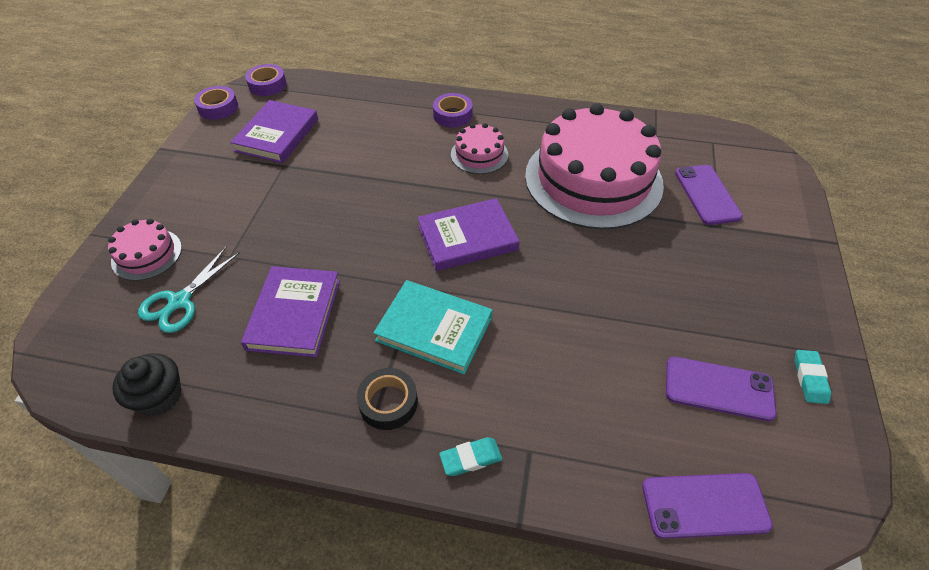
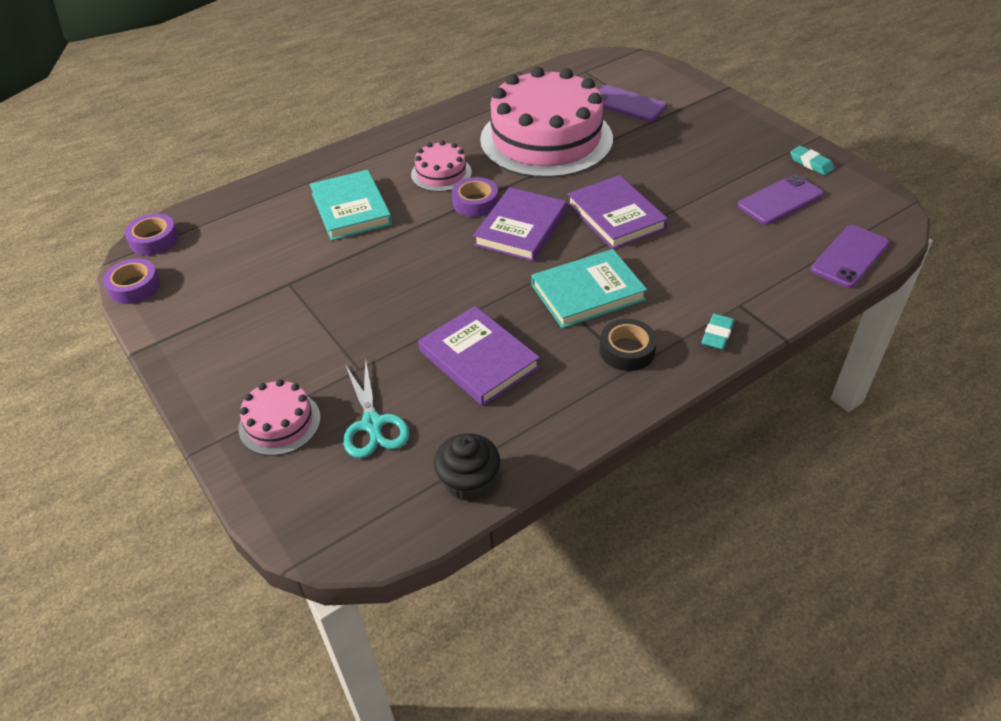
camera: 45 degrees left, 5 degrees down
(277, 135) = (240, 268): purple book -> purple book (616, 216)
(389, 140) = (351, 209): none -> turquoise book
(452, 115) = (374, 161): purple tape -> purple tape (475, 202)

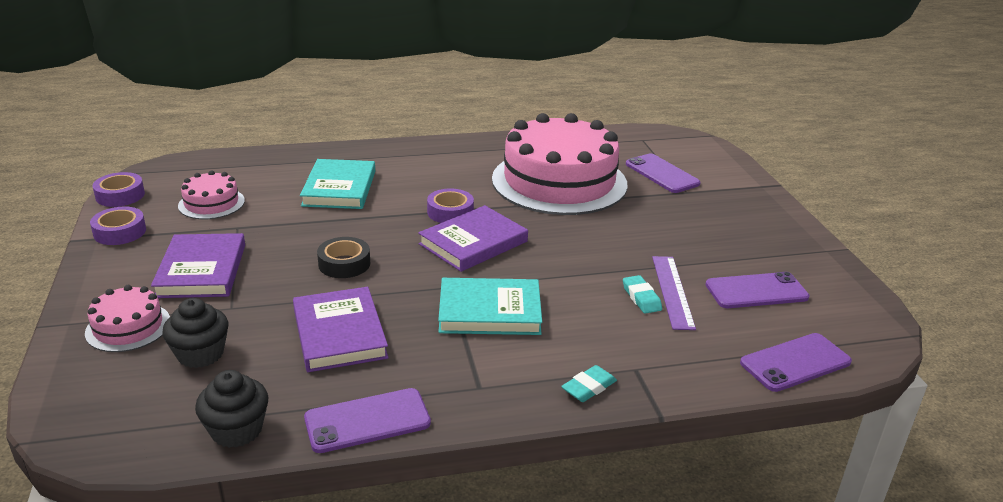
camera: 20 degrees right, 15 degrees down
(154, 240) = (166, 168): purple tape -> purple tape (120, 232)
(372, 424) = (200, 354): turquoise scissors -> black cupcake
(441, 173) = (440, 183): pink cake -> pink cake (211, 203)
(569, 431) = (367, 421): none -> purple phone
(616, 216) = (572, 258): purple book -> purple book (202, 270)
(627, 350) = (485, 371): black tape -> black tape (344, 264)
(718, 222) = (672, 291): none -> purple ruler
(811, 163) = (817, 269): turquoise eraser -> turquoise eraser (641, 298)

